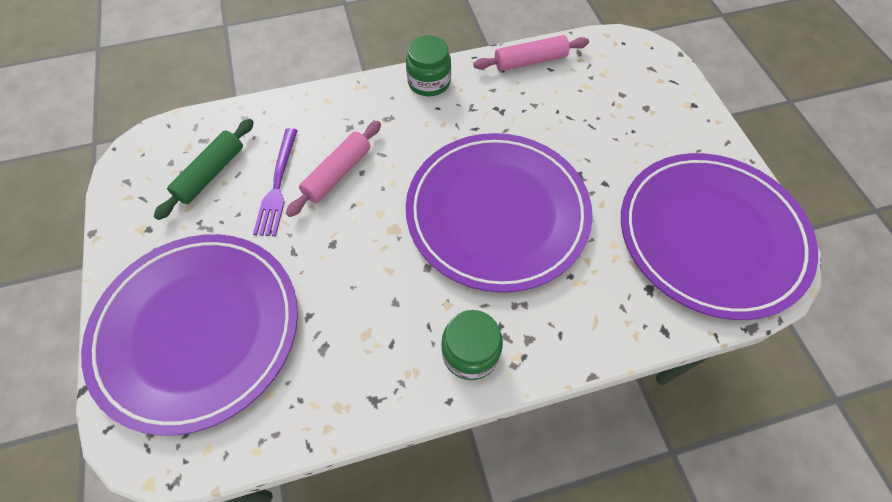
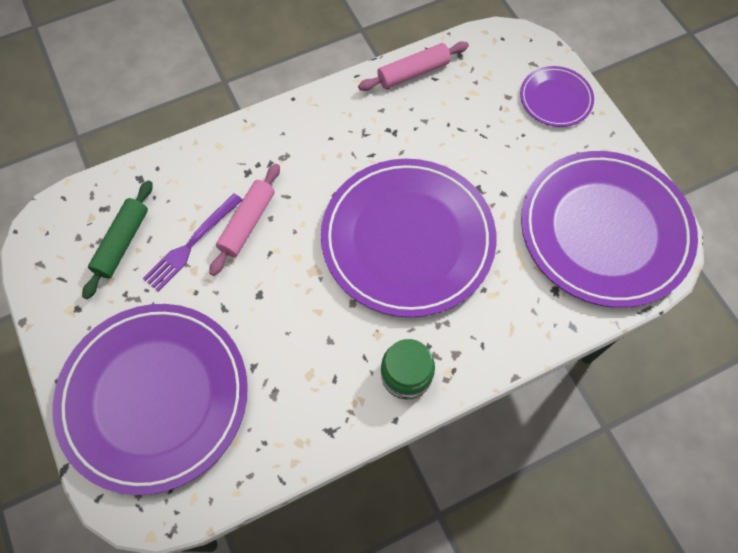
camera: 10 degrees left, 5 degrees up
(277, 185) = (191, 244): purple fork -> purple fork turned 45 degrees clockwise
(429, 82) = (316, 111): green jar -> none
(671, 102) = (555, 99): none -> purple plate

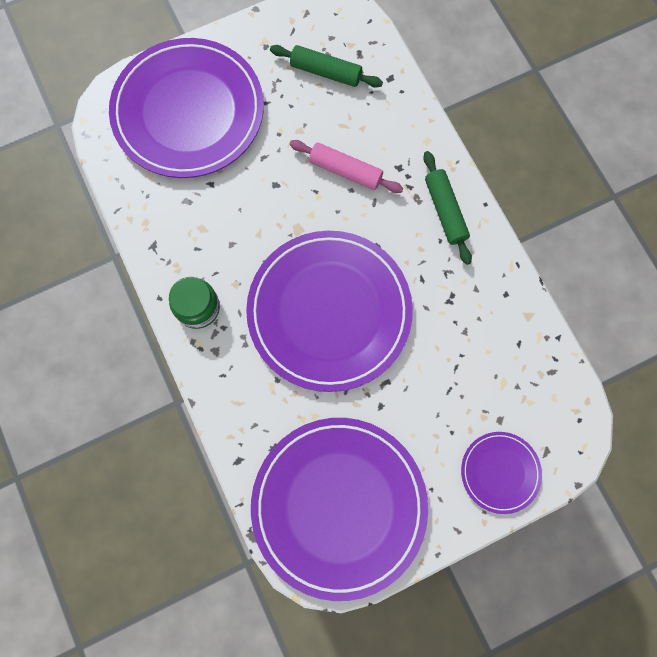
camera: 90 degrees right, 10 degrees up
(191, 244) = (324, 126): purple fork -> none
(299, 132) = (445, 211): none -> green rolling pin
(413, 72) = (525, 321): pink rolling pin -> none

